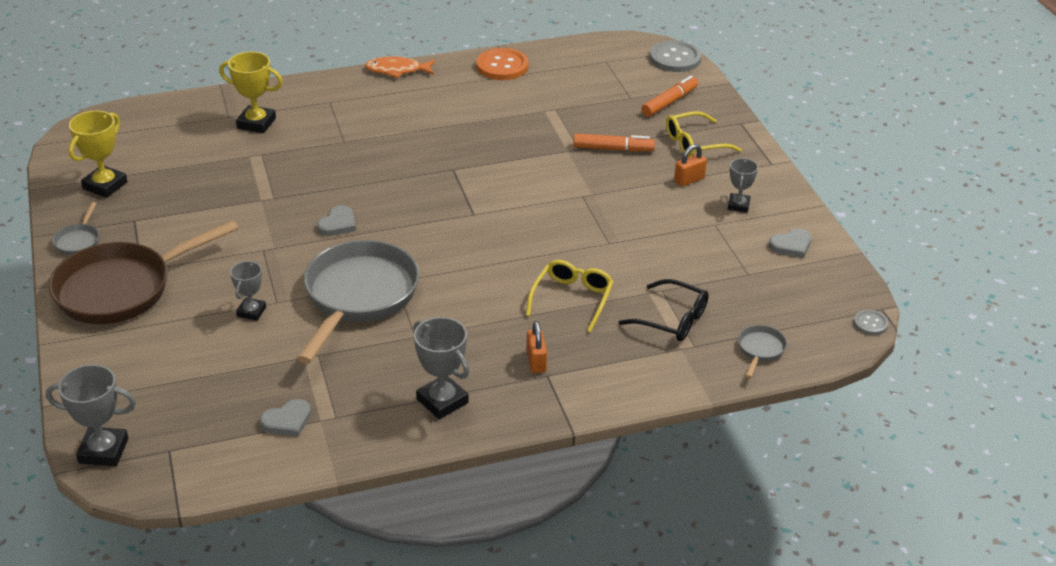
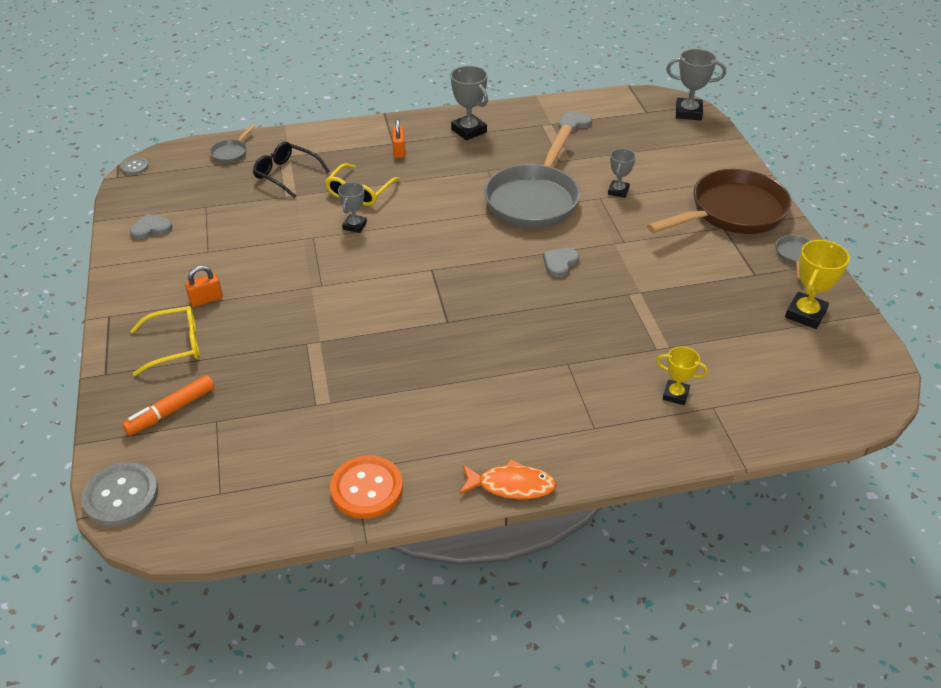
camera: 175 degrees left, 5 degrees up
(256, 123) = (675, 394): yellow trophy -> yellow trophy, size x0.64
(613, 149) = (269, 341): orange marker -> none
(738, 205) = (174, 269): grey trophy -> grey trophy (355, 226)

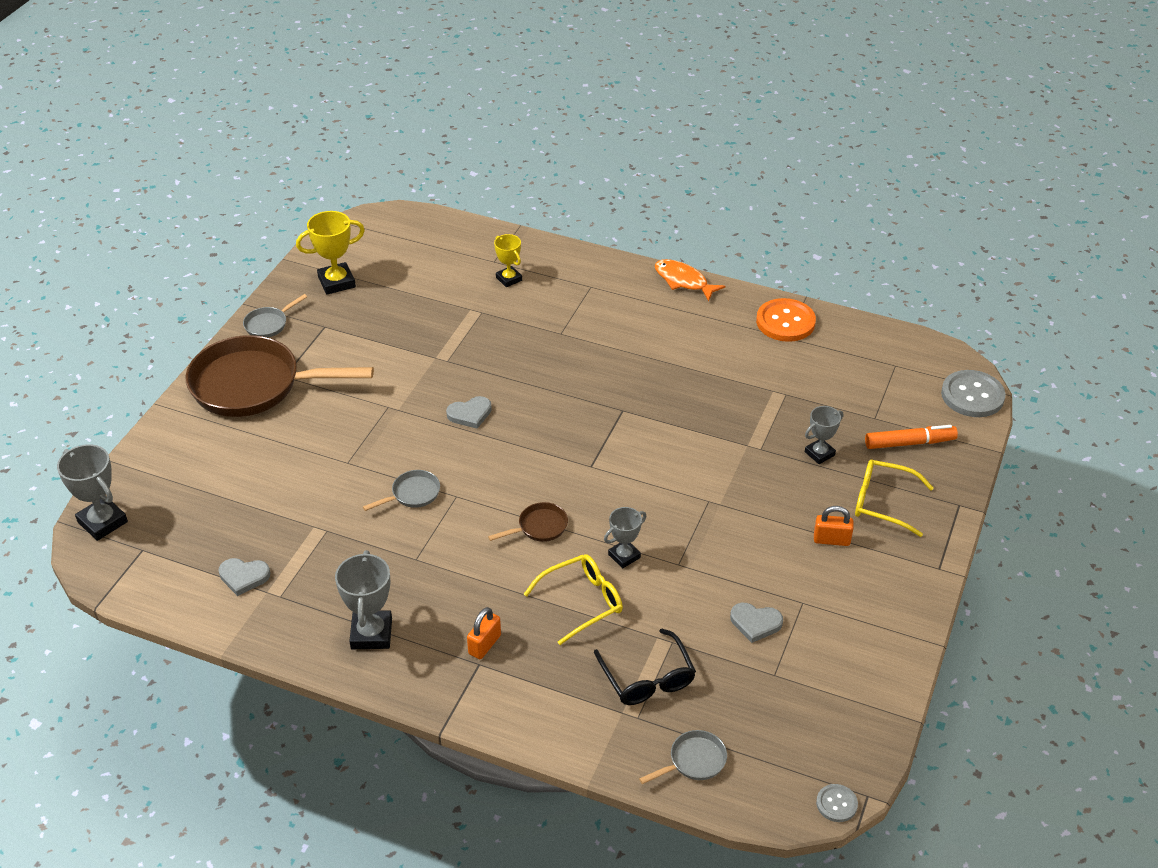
camera: 145 degrees left, 0 degrees up
(151, 229) = (854, 670): grey heart -> grey heart (755, 623)
(428, 217) = (539, 527): none -> brown pan
(534, 199) = (412, 494): grey pan -> grey pan, size x0.41
(618, 191) = (320, 460): grey trophy -> grey trophy (819, 453)

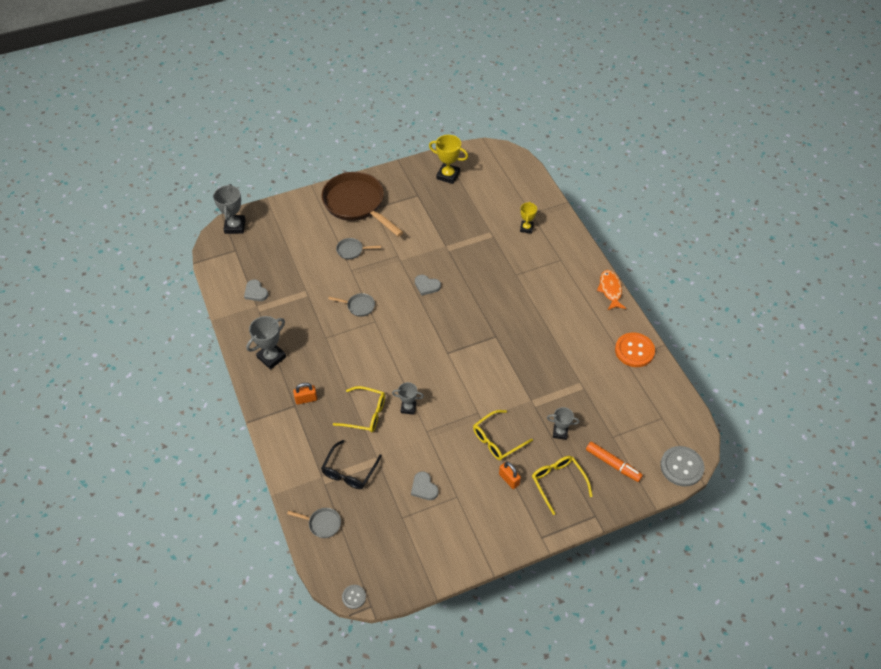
camera: 45 degrees right, 10 degrees up
(268, 324) = (396, 177): grey pan -> grey pan (352, 250)
(539, 527) = (390, 364): brown pan -> none
(766, 511) = (497, 440): none -> yellow glasses

